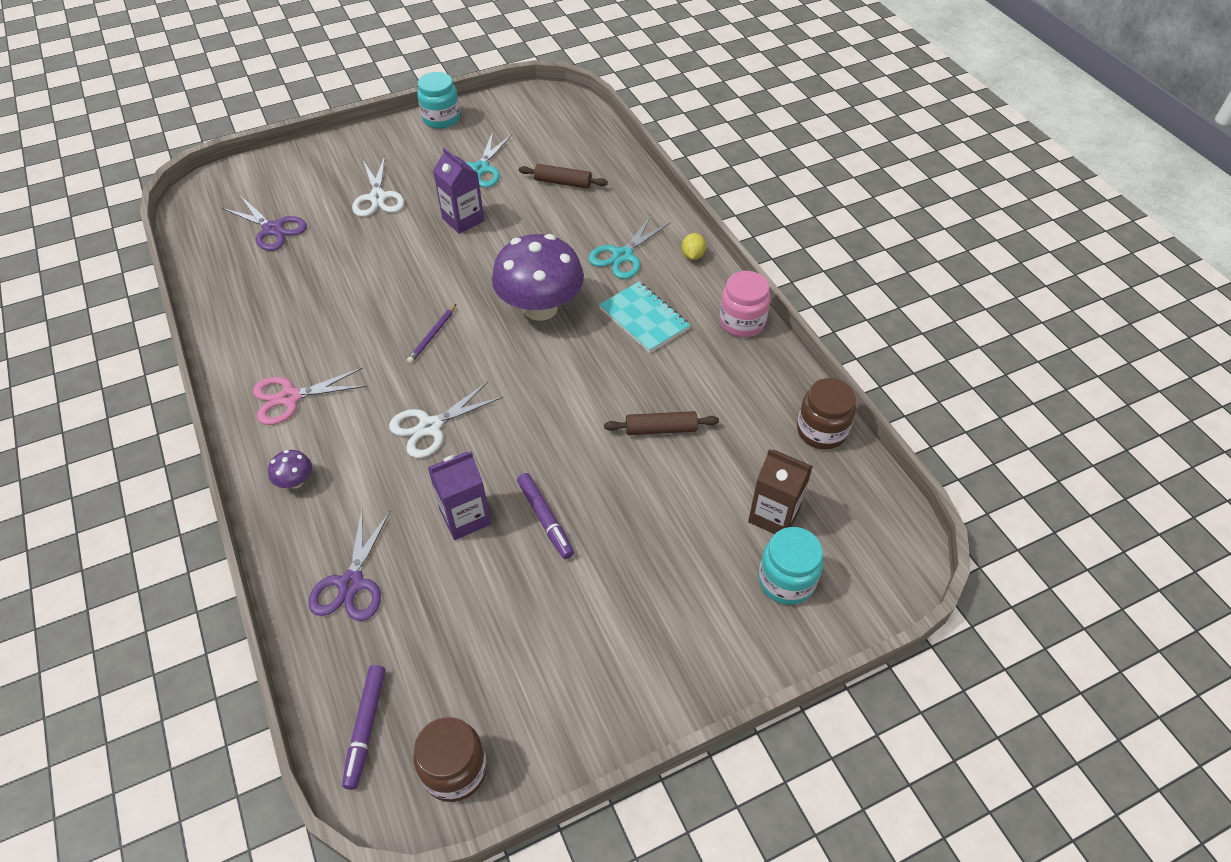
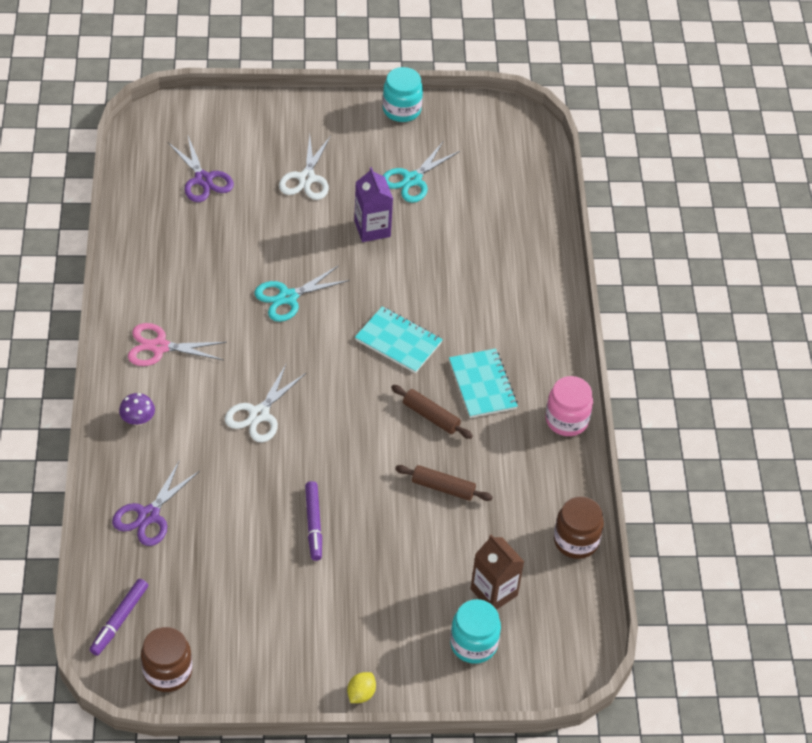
camera: 20 degrees right, 0 degrees up
(430, 426) = (259, 414): white scissors -> white scissors turned 45 degrees counterclockwise
(432, 335) = (296, 333): purple pencil -> none
(465, 517) = (253, 498): purple carton -> none
(540, 308) = (398, 341): purple mushroom -> turquoise notebook
(563, 182) = (481, 221): brown rolling pin -> brown rolling pin (431, 416)
(622, 255) = (496, 317): turquoise scissors -> turquoise scissors (288, 297)
(692, 255) = (560, 340): yellow lemon -> yellow lemon (361, 694)

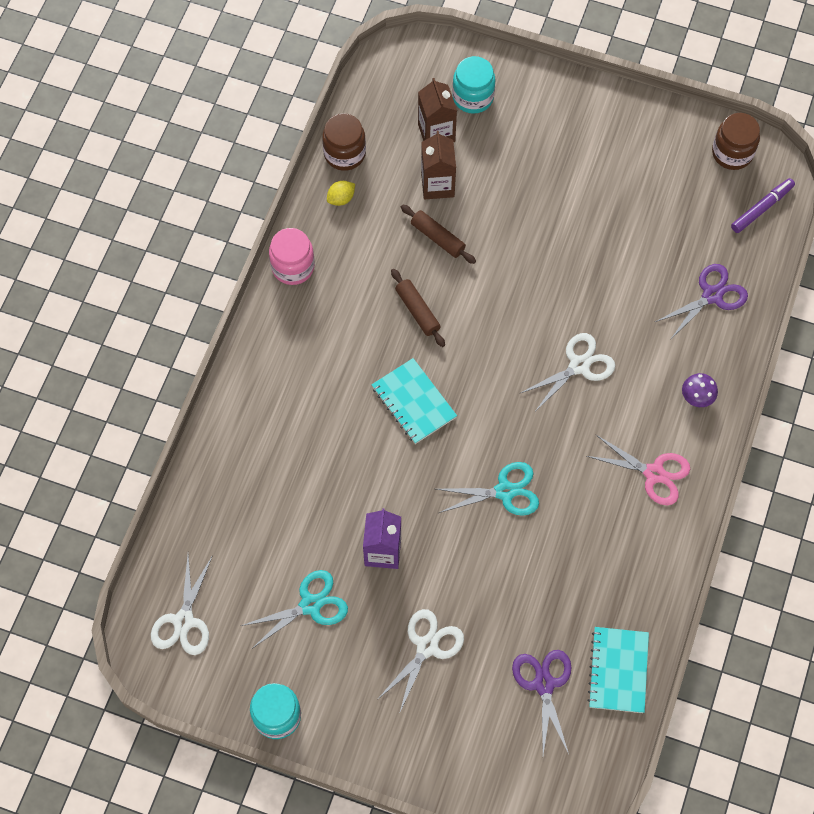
camera: 155 degrees left, 15 degrees up
(313, 524) = (566, 241): purple marker -> none
(361, 694) = (580, 87): yellow lemon -> yellow lemon (341, 199)
(467, 539) = (437, 185): none -> brown carton
(482, 385) = (353, 328): turquoise notebook -> turquoise notebook (618, 670)
(505, 145) = (183, 621): none -> white scissors

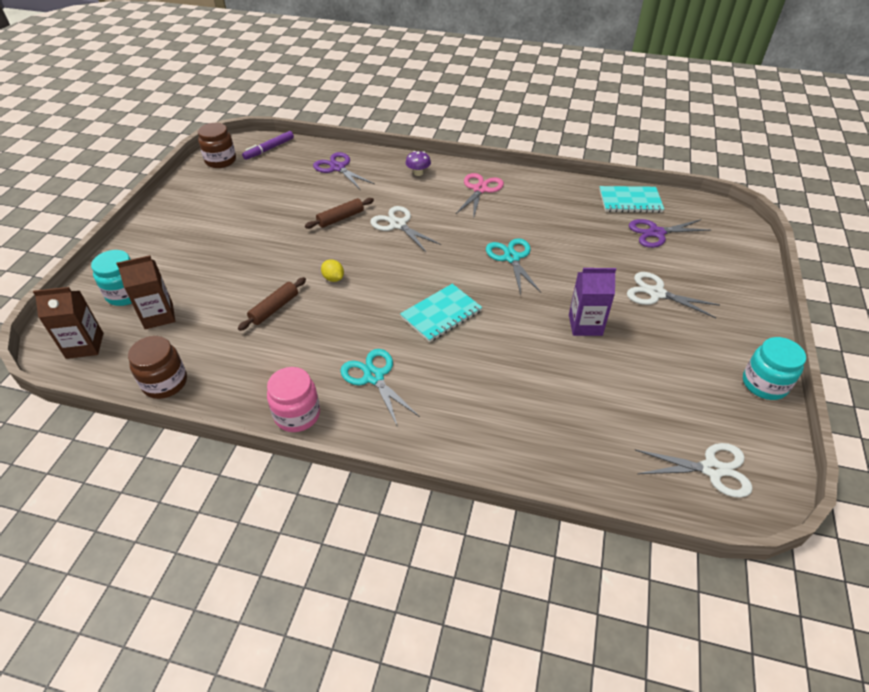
camera: 95 degrees left, 20 degrees down
(310, 605) = (653, 369): turquoise scissors -> turquoise scissors (374, 377)
(341, 199) = (220, 381): yellow lemon -> yellow lemon (333, 278)
(417, 311) = (350, 317): brown rolling pin -> brown rolling pin (340, 218)
(437, 185) = (217, 312): brown carton -> brown carton (85, 345)
(761, 208) = (269, 149): purple marker -> purple marker turned 90 degrees counterclockwise

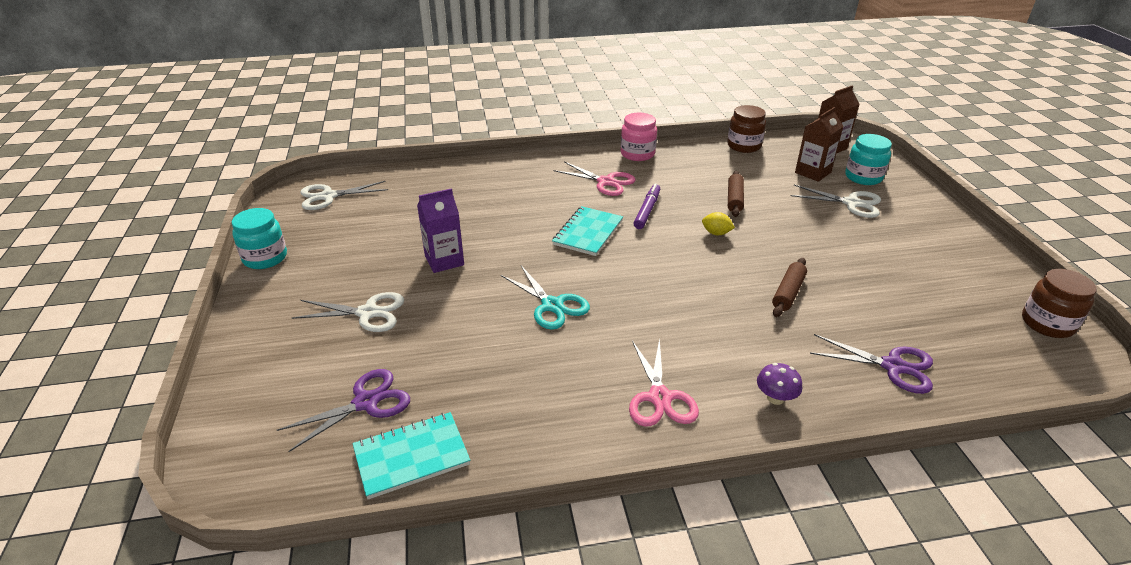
camera: 155 degrees right, 10 degrees down
(269, 149) = (1030, 367): purple marker -> purple marker (647, 211)
(374, 377) = (605, 182): turquoise scissors -> pink scissors
(398, 224) = (715, 306): white scissors -> white scissors (851, 203)

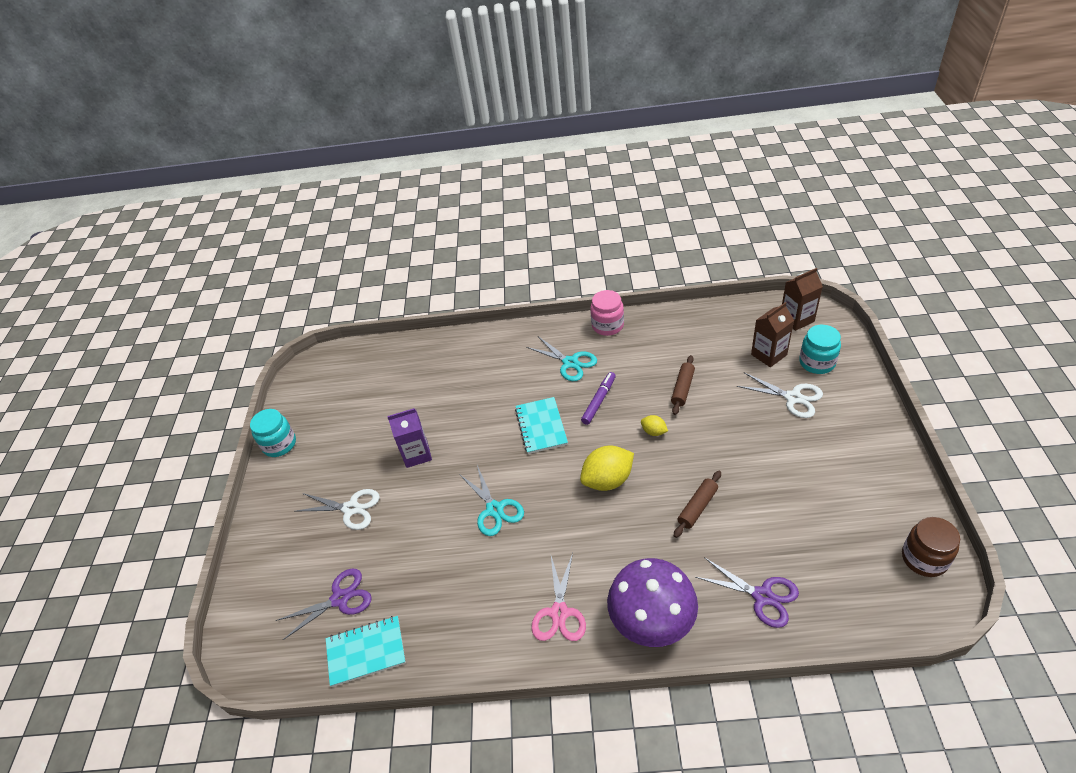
camera: 15 degrees right, 10 degrees up
(328, 196) = (333, 374): white scissors -> none
(588, 233) = (541, 426): turquoise notebook -> turquoise notebook turned 45 degrees counterclockwise
(605, 182) = (570, 363): pink scissors -> turquoise scissors
(678, 274) = (608, 480): none -> yellow lemon
(744, 146) = (712, 316): brown jar -> none
(775, 398) = (652, 621): purple mushroom -> purple mushroom, size x2.44

